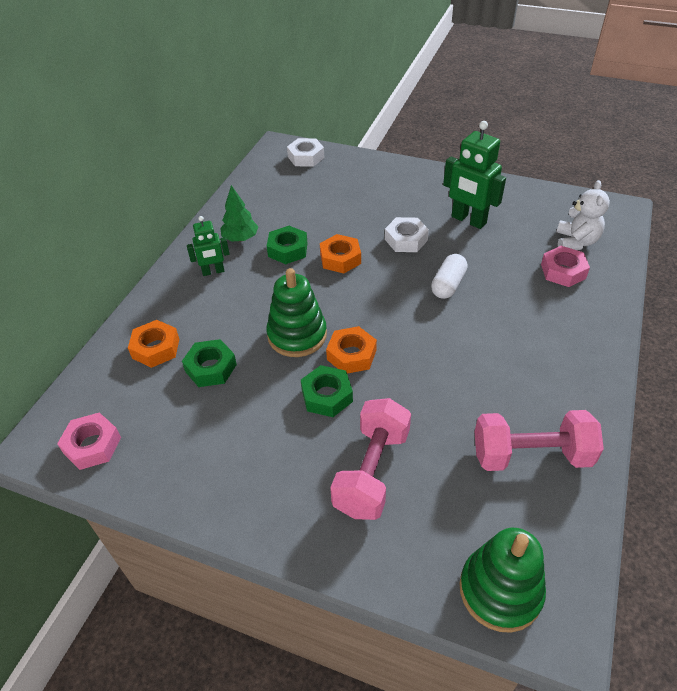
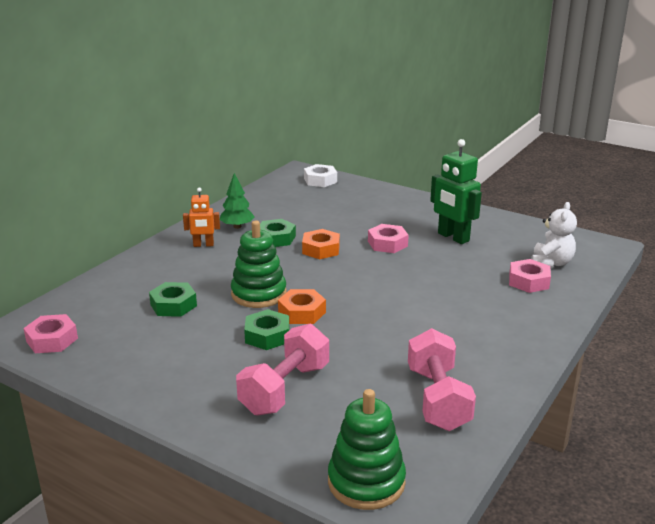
camera: 10 degrees right, 20 degrees down
(156, 348) = (132, 287): orange nut -> none
(213, 272) = (203, 245): green robot -> orange robot
(406, 240) = (387, 244): white nut -> pink nut
(448, 285) = (413, 278): white capsule -> none
(531, 455) = (438, 399): pink dumbbell -> pink dumbbell turned 75 degrees clockwise

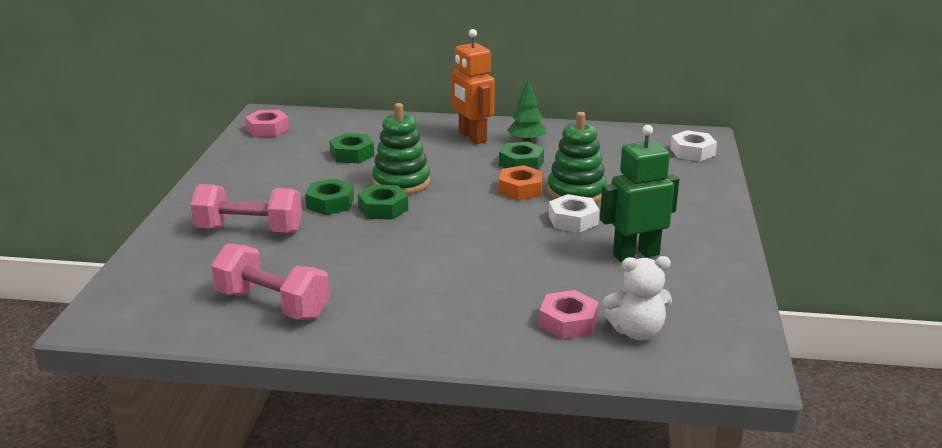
camera: 65 degrees right, 0 degrees up
(203, 245) = (472, 137): orange robot -> orange robot, size x1.68
(302, 312) = (383, 208): orange nut -> green nut
(366, 482) = (132, 293): green stacking toy -> green stacking toy (576, 192)
(387, 244) = (573, 220): pink nut -> white nut
(438, 399) = (272, 305): pink dumbbell -> pink dumbbell turned 60 degrees clockwise
(453, 237) = (635, 254): green robot -> green robot turned 45 degrees clockwise

